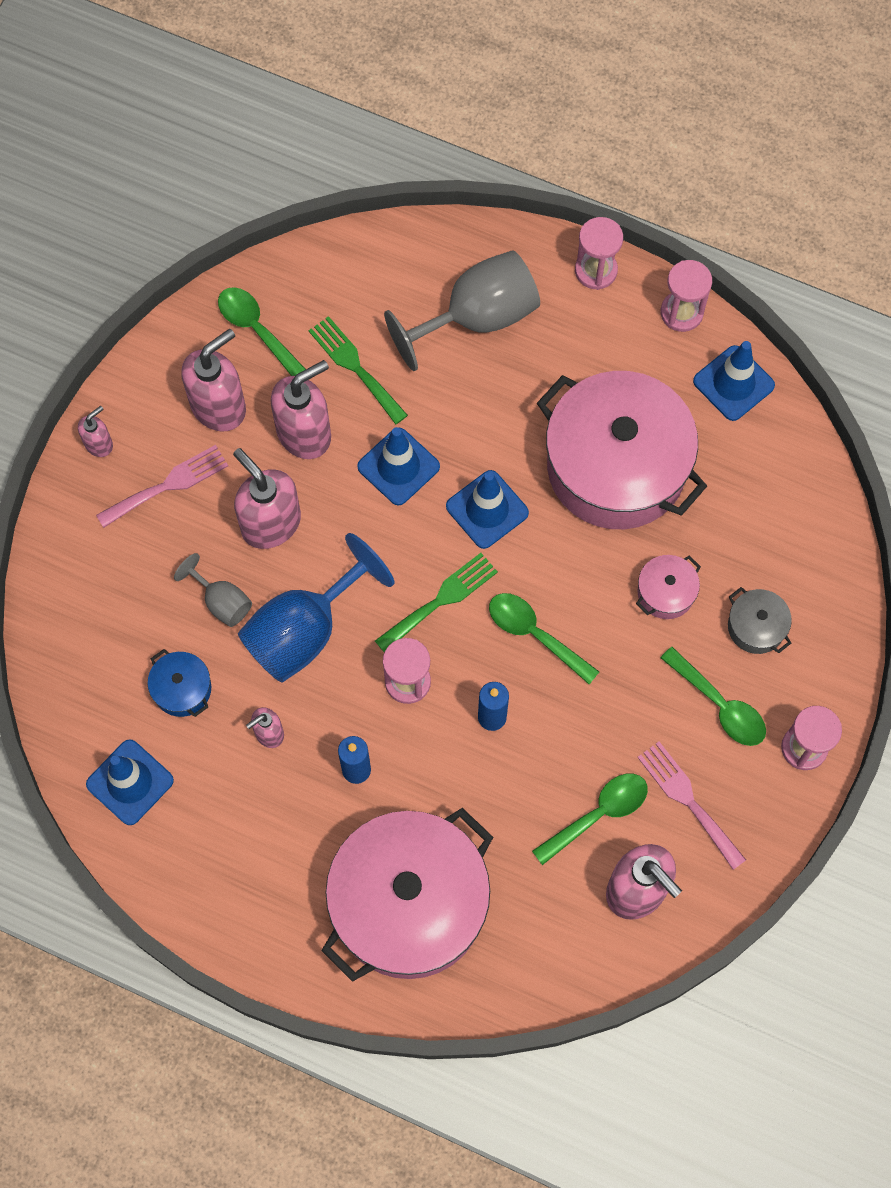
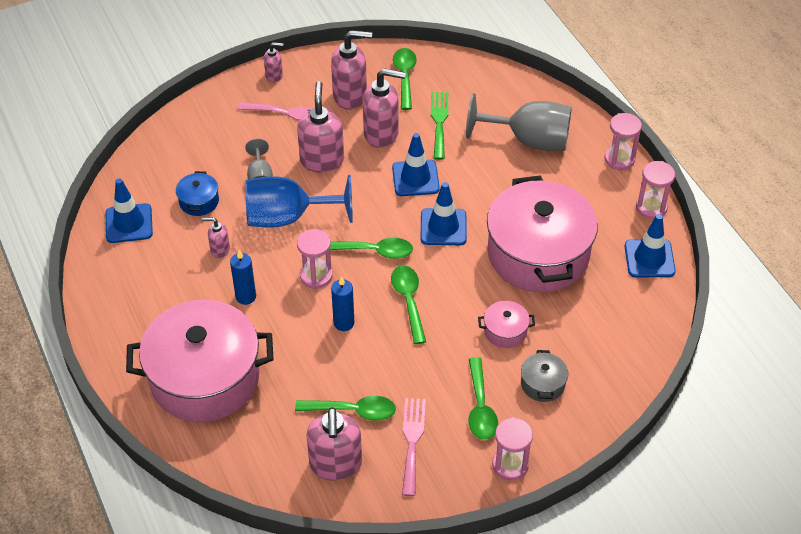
camera: 40 degrees right, 20 degrees down
(440, 600) = (374, 251): green fork -> green spoon

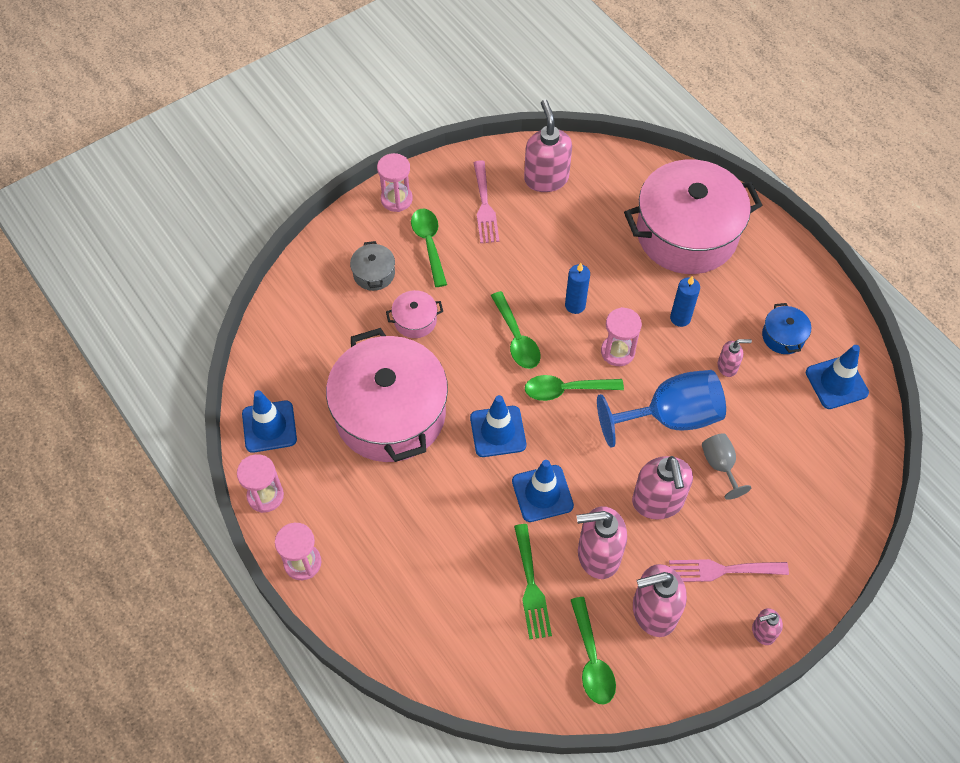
camera: 170 degrees right, 10 degrees up
(199, 201) = (775, 422): blue pot -> blue pot (783, 336)
(353, 411) = (543, 224): green spoon -> none
(529, 140) = (415, 575): grey goblet -> none

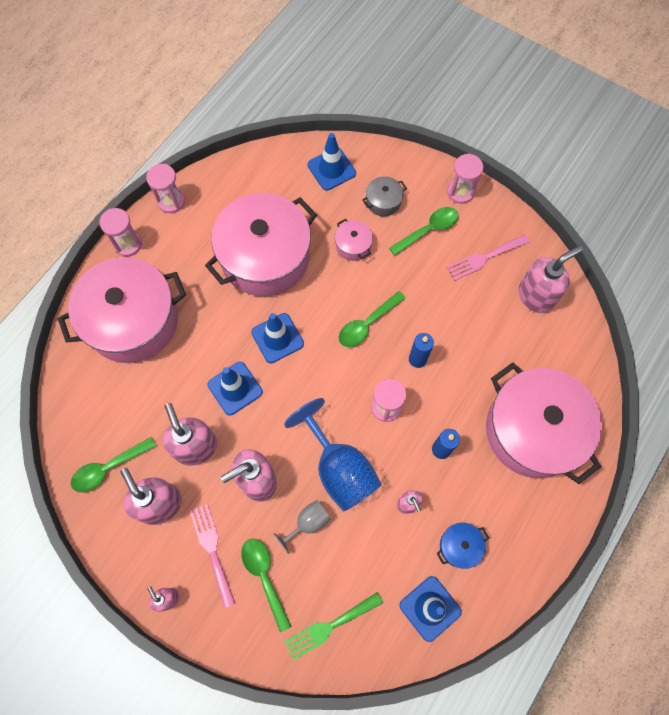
camera: 70 degrees right, 10 degrees up
(269, 426) = (226, 183): blue traffic cone -> blue traffic cone (331, 169)
(412, 583) = (133, 321): none -> pink pot
(531, 586) = (155, 405): green fork -> green fork (330, 626)
(566, 390) = (334, 377): green spoon -> green spoon (264, 577)

